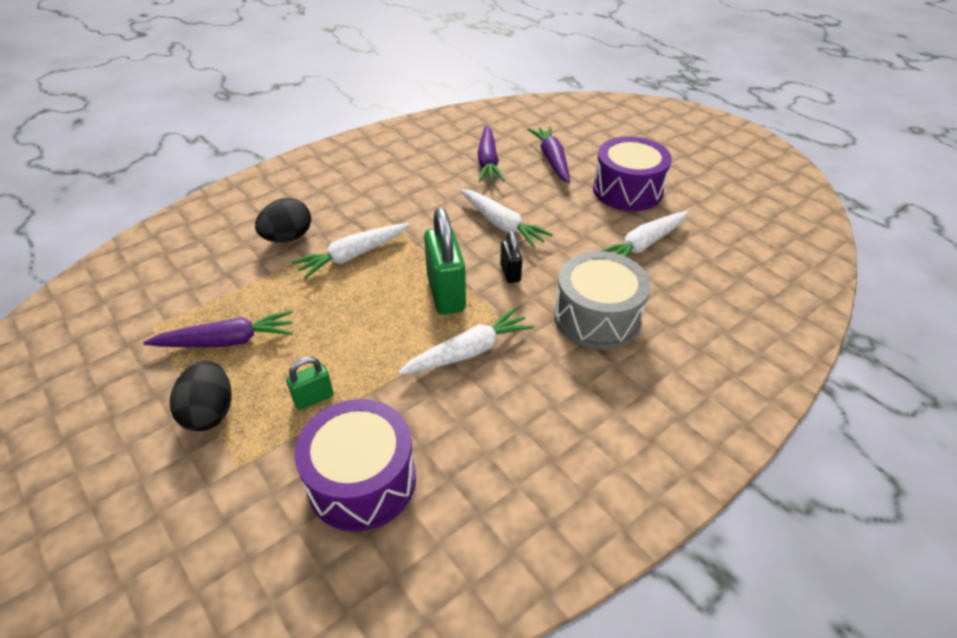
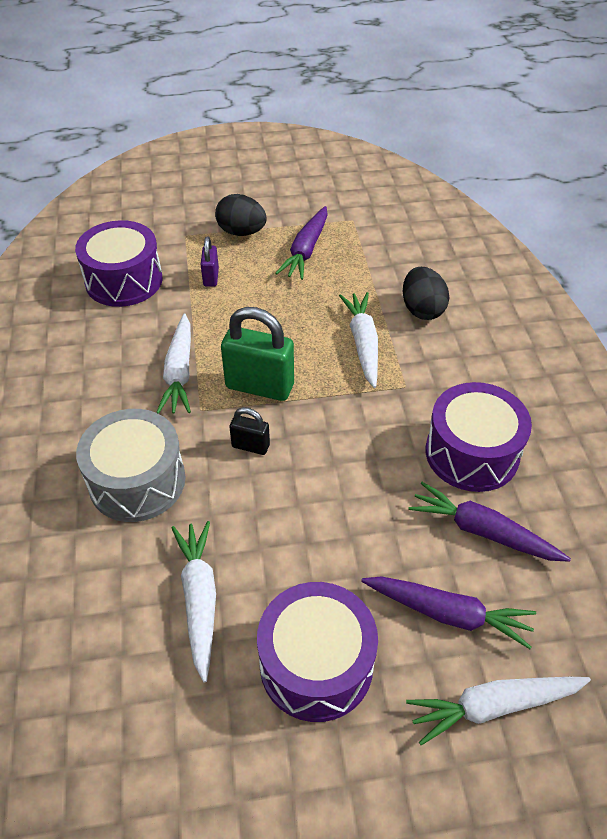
camera: 120 degrees right, 5 degrees up
(313, 398) = (211, 277): green padlock -> purple padlock
(430, 179) = (472, 453): none -> purple drum
(502, 225) = (334, 478): white carrot -> white carrot (493, 706)

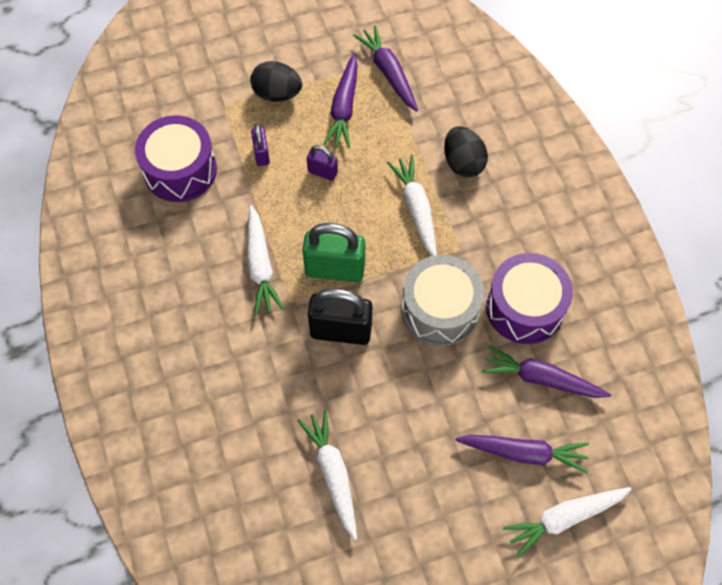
camera: 10 degrees left, 15 degrees up
(137, 481) = (254, 379): grey drum -> grey drum (440, 310)
(250, 446) = (341, 331): black padlock -> black padlock, size x1.92
(270, 299) = (322, 172): none -> purple padlock
(316, 664) = (432, 509): purple drum -> none
(358, 229) = (388, 73): none -> purple carrot

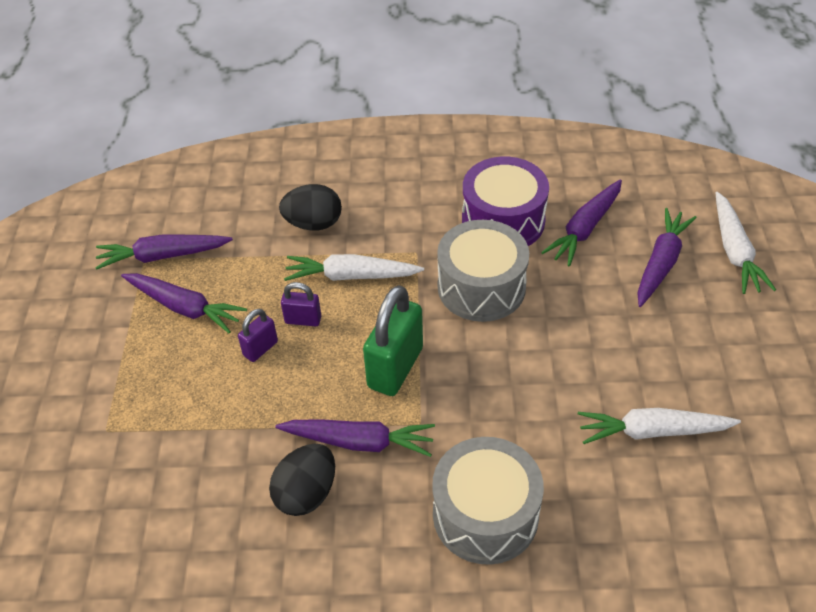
camera: 70 degrees left, 15 degrees down
(180, 170) = (176, 503): purple drum -> none
(224, 367) = (485, 514): none -> grey drum
(260, 265) = (359, 442): white carrot -> purple carrot
(261, 154) = (202, 405): purple padlock -> purple padlock (303, 320)
(277, 93) = (124, 368): black egg -> black egg (306, 493)
(341, 331) = (476, 381): black padlock -> none

